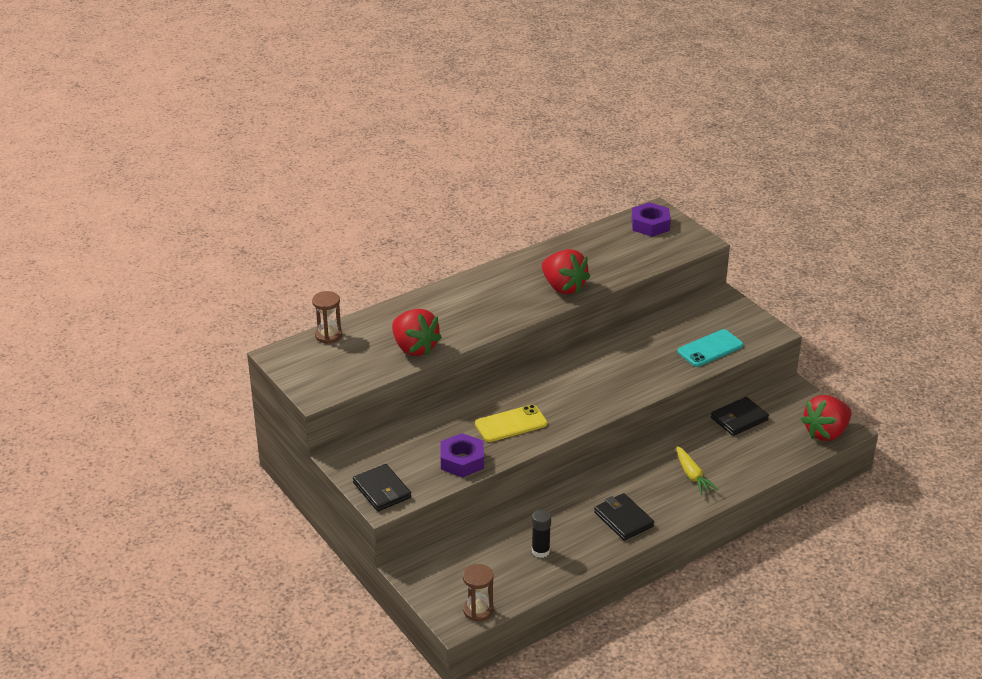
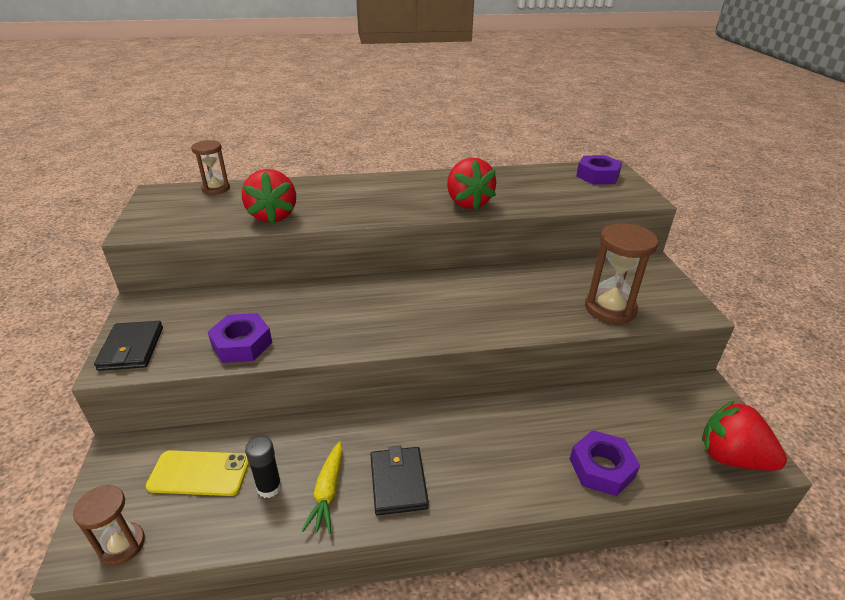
camera: 25 degrees right, 0 degrees up
(511, 424) = (330, 322): yellow phone -> yellow phone (199, 473)
(692, 476) = (522, 454): yellow carrot -> yellow carrot (327, 492)
(710, 348) = (610, 308): turquoise phone -> brown hourglass
(739, 419) = (619, 400): black wallet -> none
(748, 467) = (601, 468): none -> purple nut
(826, 433) = (731, 457): red strawberry -> red strawberry turned 45 degrees clockwise

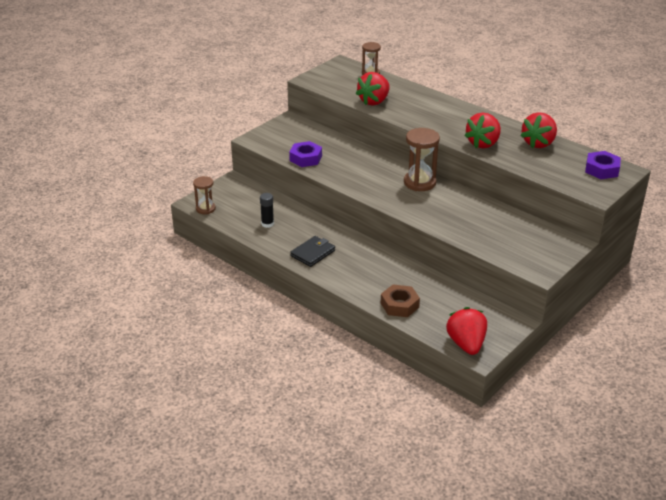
camera: 50 degrees right, 0 degrees up
(131, 348) = (265, 136): black wallet -> none
(199, 473) = (251, 204): yellow phone -> none
(327, 492) = (284, 239): yellow carrot -> none
(509, 179) = (538, 143): none -> red strawberry
(601, 468) = (399, 305): purple nut -> brown nut
(610, 308) = (495, 243): brown hourglass -> brown hourglass (419, 182)

